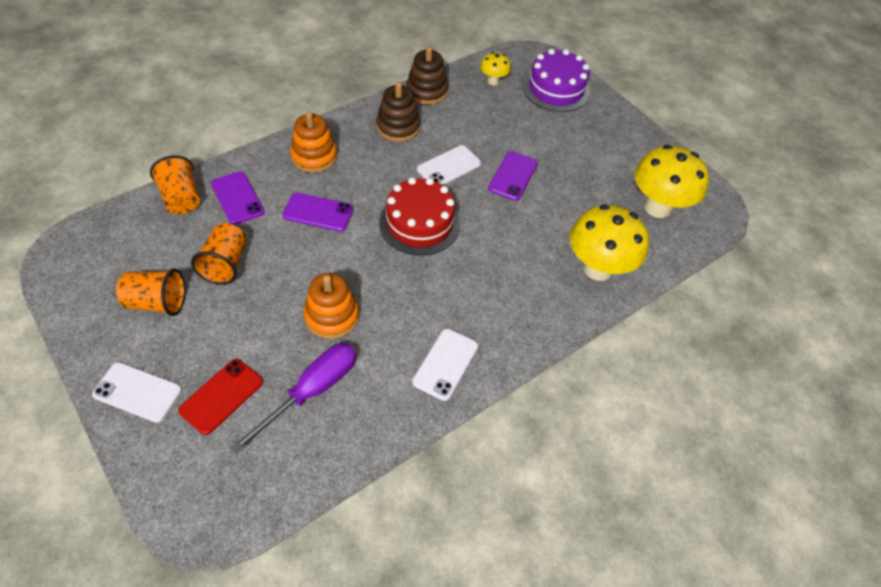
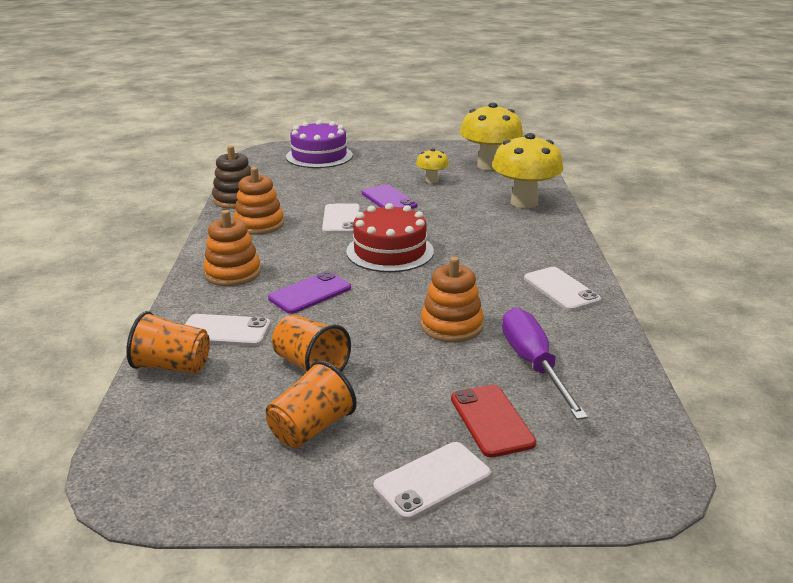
camera: 50 degrees left, 25 degrees down
(237, 198) = (225, 331): purple phone -> white phone
(398, 127) = (259, 224): brown stacking toy -> orange stacking toy
(493, 81) = (271, 173): yellow mushroom -> yellow mushroom (432, 181)

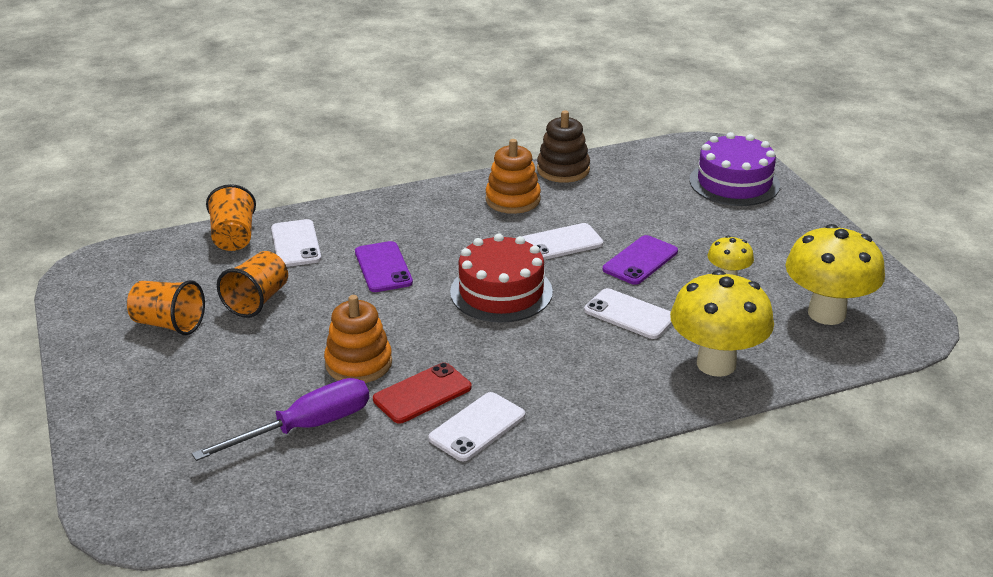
camera: 70 degrees right, 5 degrees up
(233, 273) = (400, 217): orange stacking toy -> none
(310, 293) = (383, 267): purple phone -> purple phone turned 45 degrees clockwise
(432, 480) = (115, 398): white phone -> white phone (629, 314)
(491, 420) = (203, 415): red phone -> red phone (422, 393)

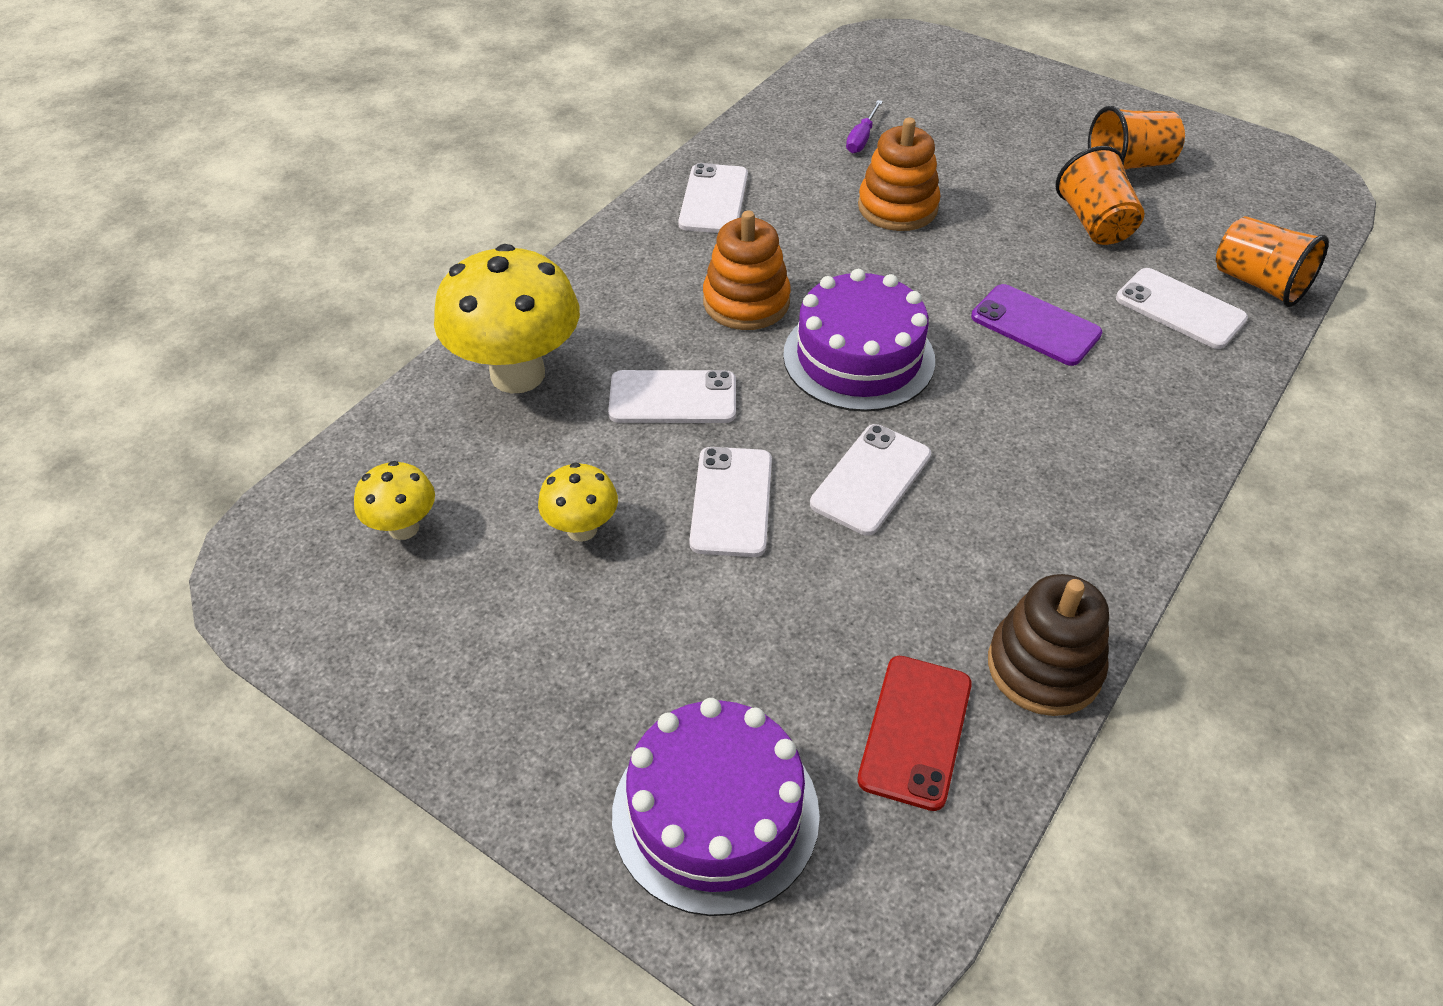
camera: 145 degrees right, 15 degrees up
(306, 427) = (861, 138): purple screwdriver -> purple screwdriver, size x0.48
(422, 393) = (800, 206): red phone -> red phone (915, 731)
(501, 292) = (858, 357): red cake -> purple cake
(513, 200) = (1034, 537): orange stacking toy -> orange stacking toy (746, 302)
(640, 260) = (731, 501): purple phone -> white phone
(826, 313) = (403, 528): yellow mushroom -> yellow mushroom, size x0.50

